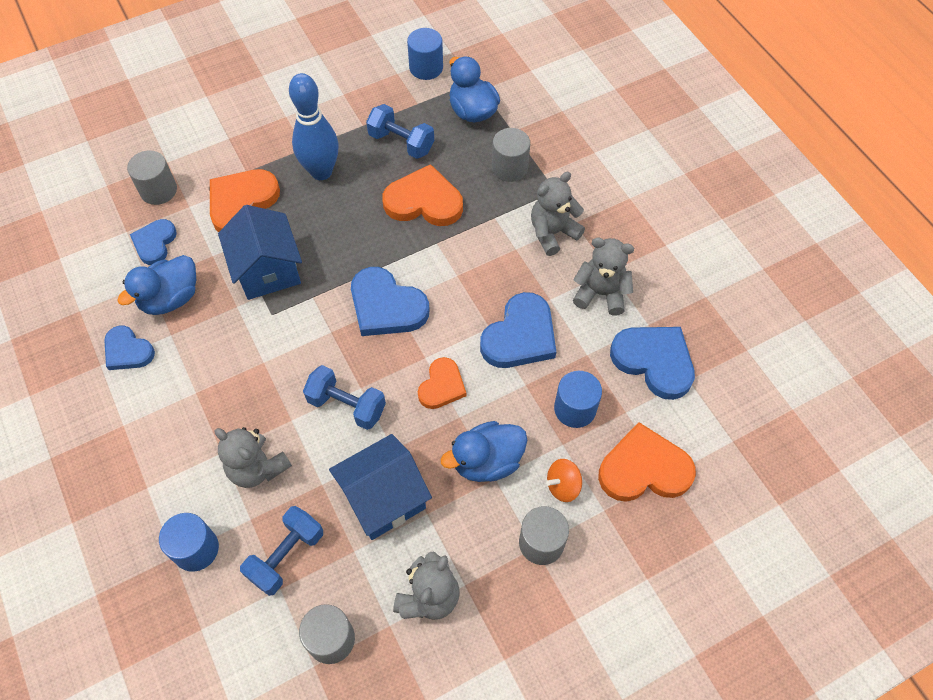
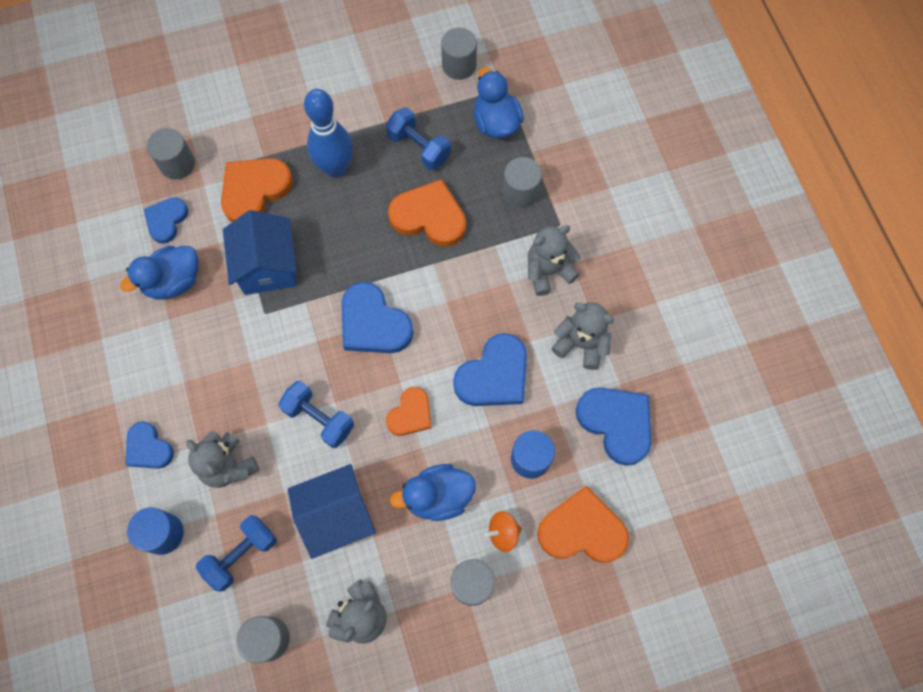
camera: 10 degrees right, 10 degrees up
(128, 351) = (127, 329): blue heart -> blue heart (148, 448)
(426, 68) = (459, 65): blue cylinder -> grey cylinder

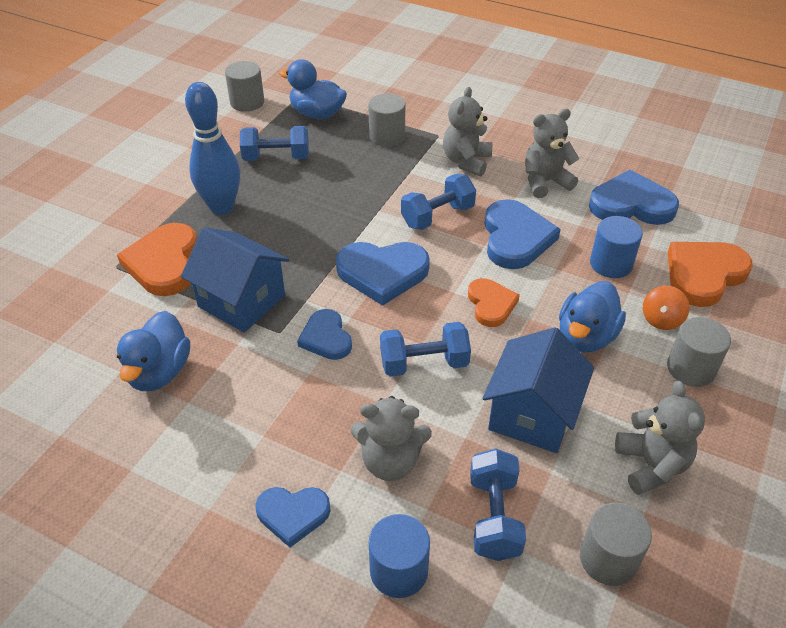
camera: 45 degrees left, 25 degrees down
(166, 220) = (97, 336): blue heart -> blue heart (326, 338)
(177, 164) = (61, 292): grey cylinder -> none
(429, 216) = (338, 187): orange heart -> none
(465, 306) = (437, 216): none -> blue dumbbell

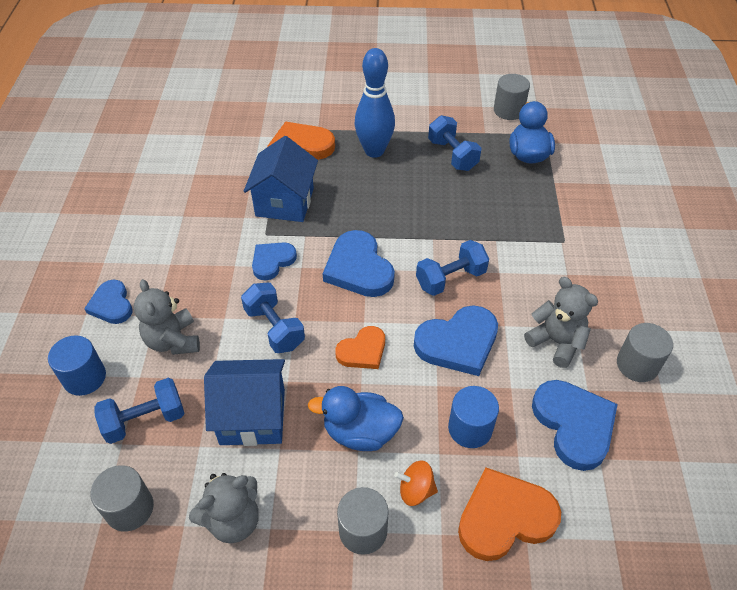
camera: 65 degrees right, 5 degrees up
(159, 372) = (201, 191): blue duck -> none
(387, 136) = (534, 208): grey cylinder -> grey cylinder (637, 365)
(437, 216) = (450, 279): blue dumbbell -> blue dumbbell turned 60 degrees counterclockwise
(466, 161) = (541, 274): grey teddy bear -> none
(703, 275) = (505, 517): orange heart -> orange heart turned 45 degrees counterclockwise

